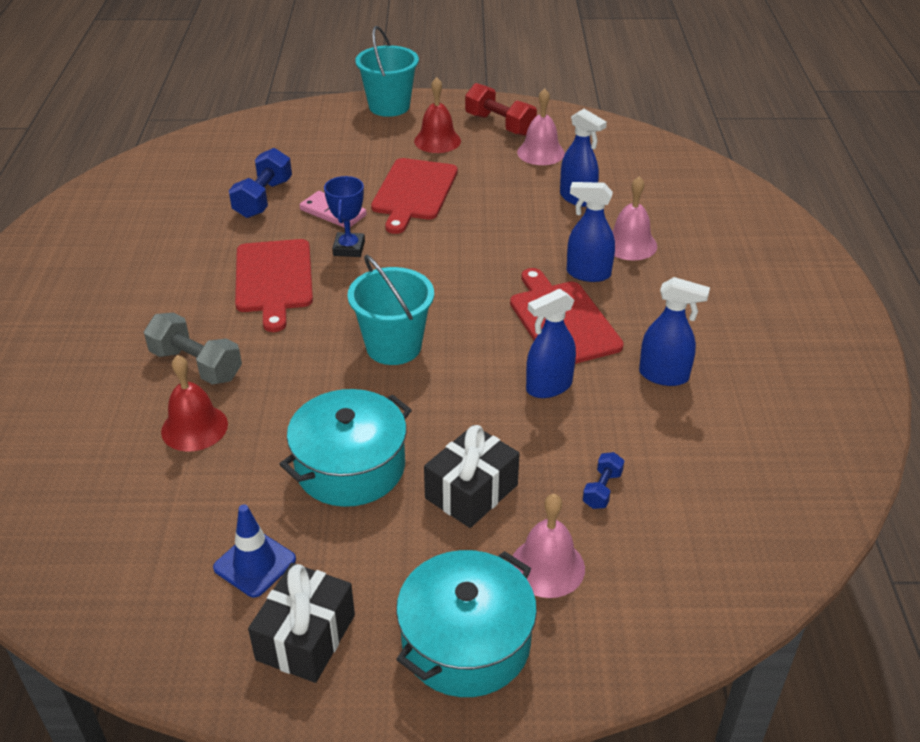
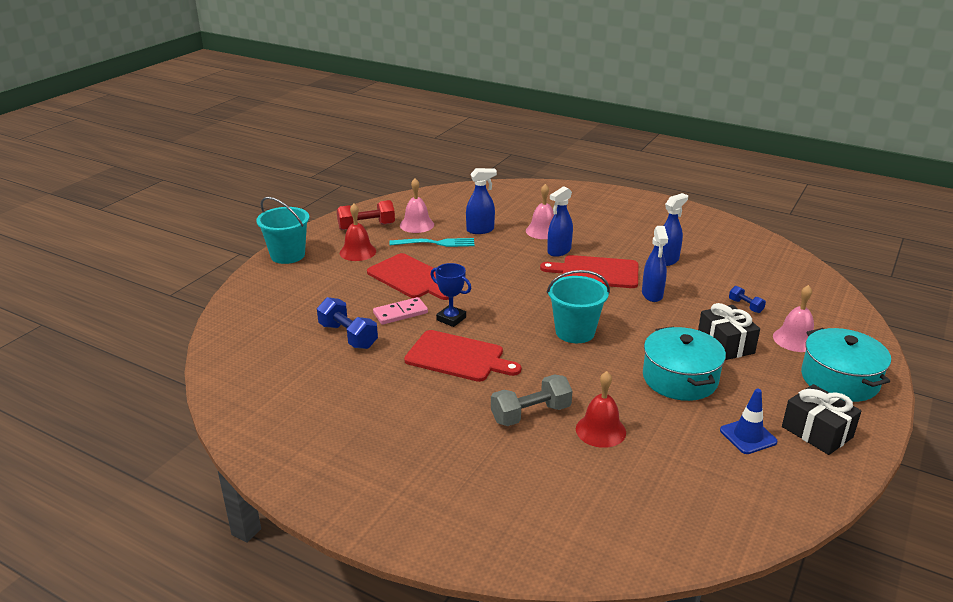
camera: 60 degrees left, 10 degrees down
(509, 180) = (435, 243): none -> turquoise fork

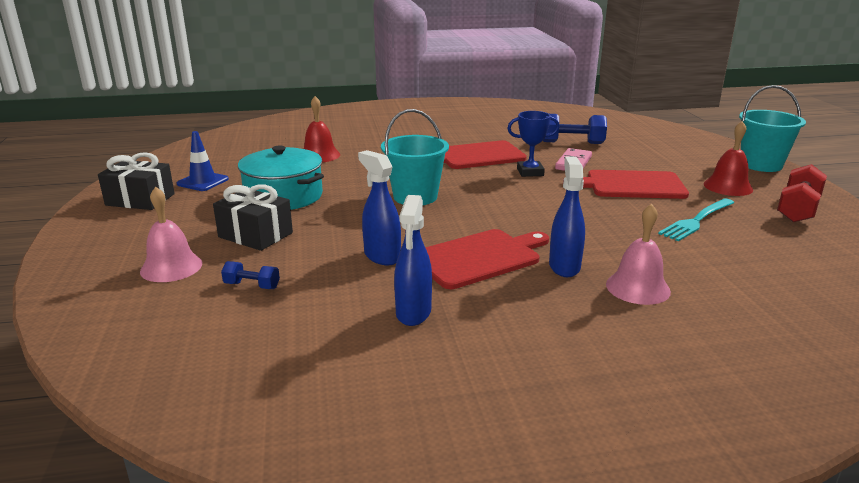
camera: 140 degrees right, 5 degrees down
(417, 225) = (769, 232): pink bell -> none
(480, 230) = (700, 255): blue spray bottle -> none
(530, 414) = (377, 149): grey dumbbell -> none
(839, 379) = (113, 243): turquoise pot -> none

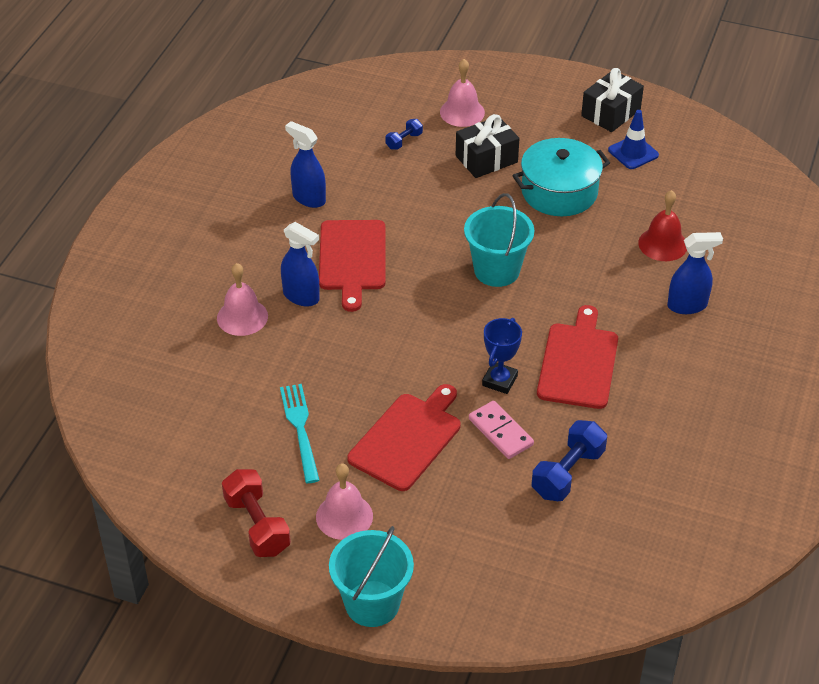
camera: 120 degrees right, 20 degrees up
(382, 256) = (396, 211): blue spray bottle -> blue spray bottle (687, 305)
(728, 186) = (344, 516): red bell -> pink bell

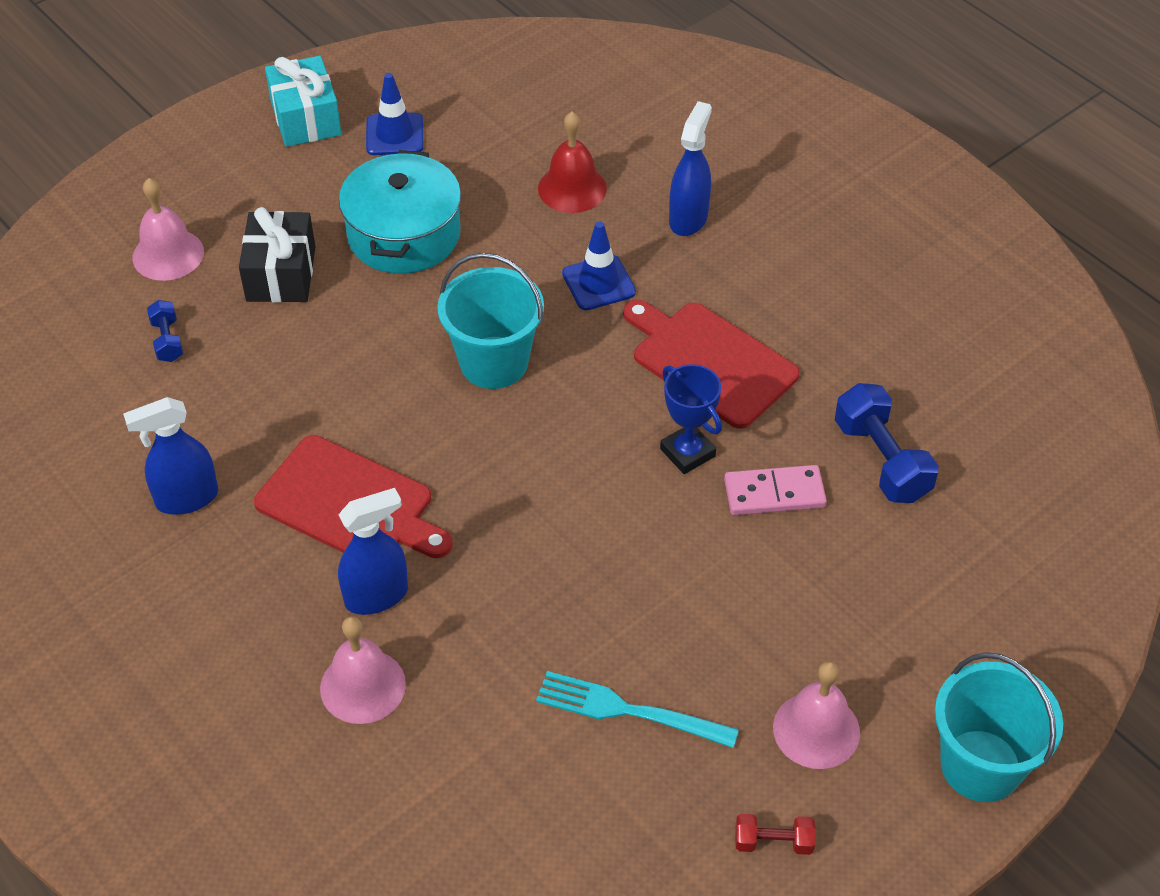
camera: 60 degrees left, 5 degrees up
(257, 525) = (773, 842): red dumbbell -> red dumbbell, size x0.54
(408, 439) = (724, 596): red cutting board -> none
(597, 288) = (598, 283): none -> blue traffic cone
(611, 113) = (306, 118): black gift -> turquoise gift

